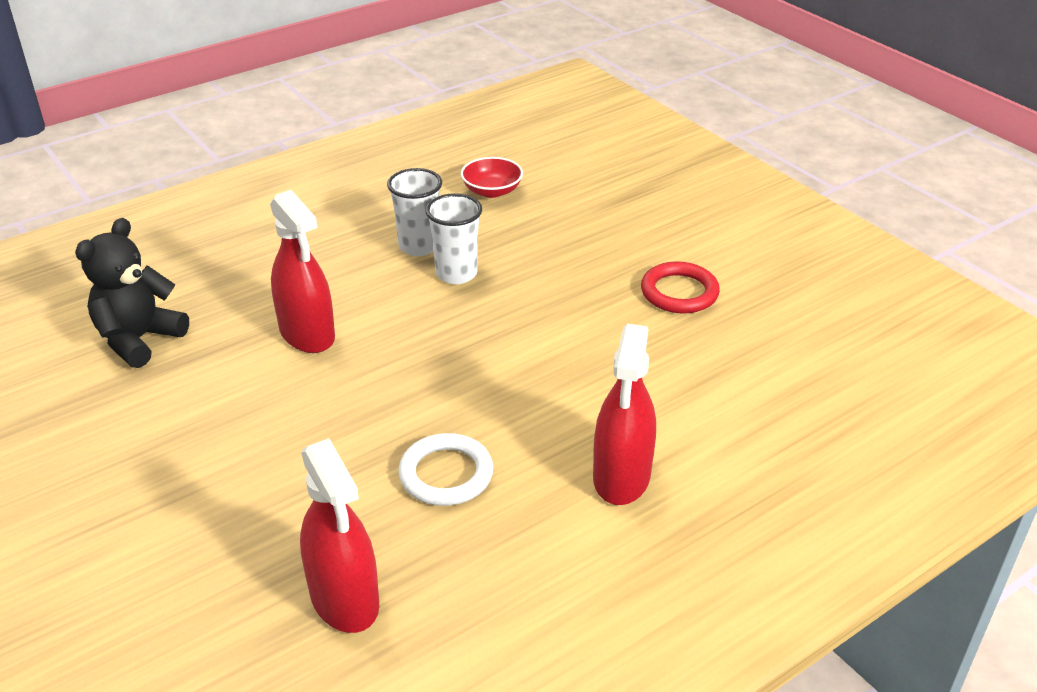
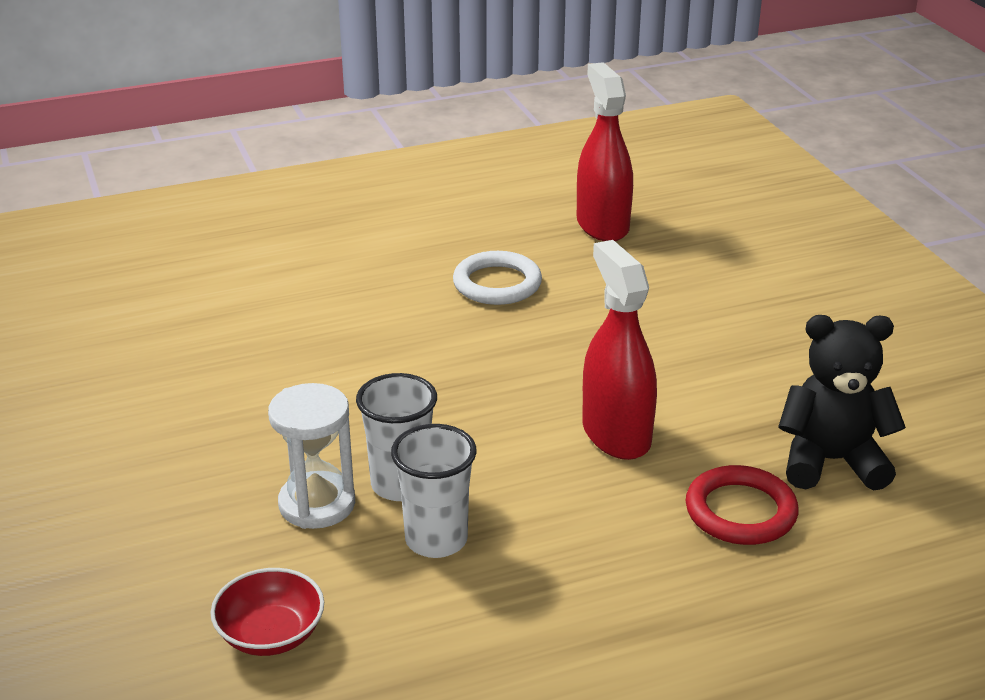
camera: 165 degrees left, 5 degrees down
(139, 339) = (831, 461): black teddy bear -> black teddy bear turned 135 degrees counterclockwise
(506, 254) = (317, 504): none -> white hourglass
(621, 477) = (342, 260): red spray bottle -> none
(679, 292) = (135, 411): red ring -> red ring (740, 511)

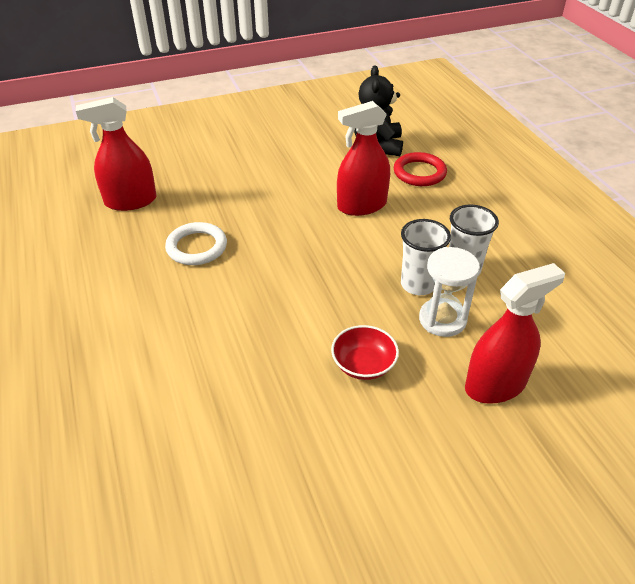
camera: 90 degrees left, 10 degrees up
(174, 544) = (495, 385): none -> red spray bottle
(271, 634) = (557, 330): red bowl -> red bowl (363, 364)

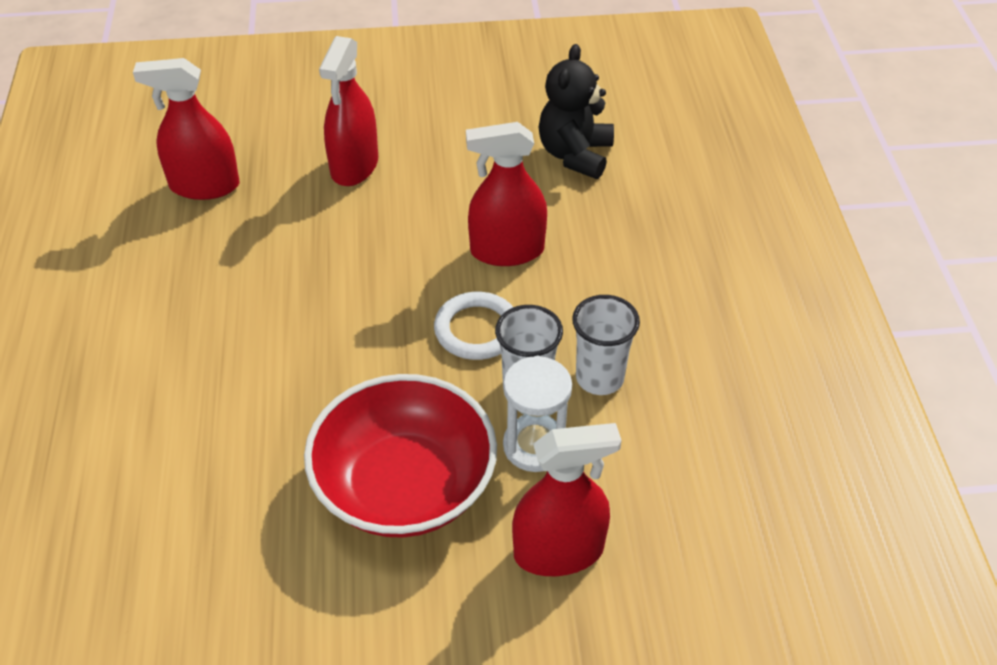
camera: 15 degrees right, 5 degrees up
(197, 247) = (263, 273): white ring -> white ring (477, 330)
(234, 173) = (354, 166): none -> red spray bottle
(363, 364) = (404, 485): red bowl -> red bowl, size x2.15
(419, 173) = (614, 211): red ring -> none

